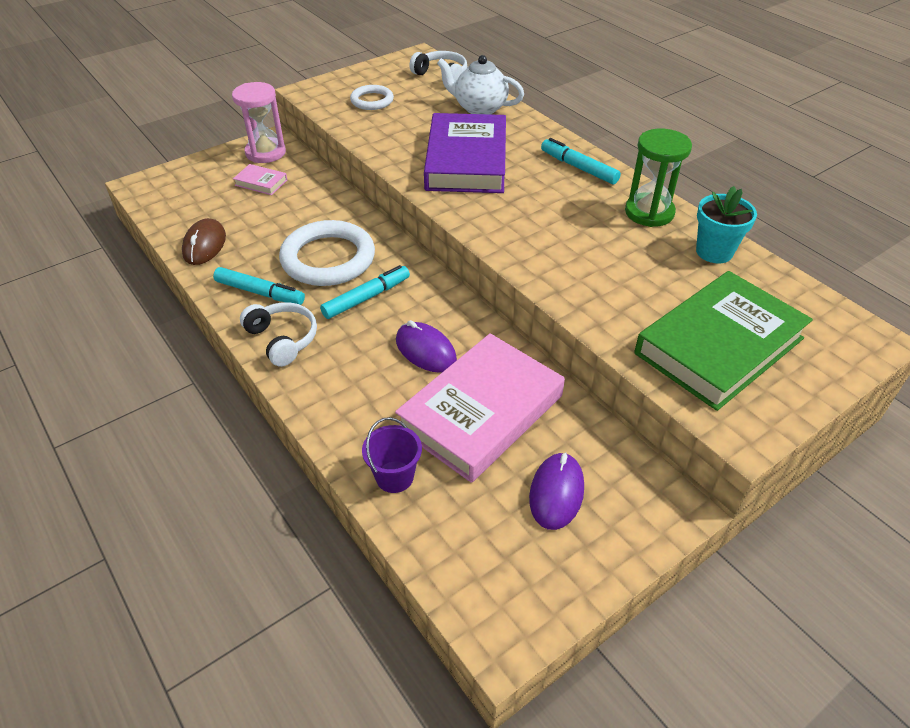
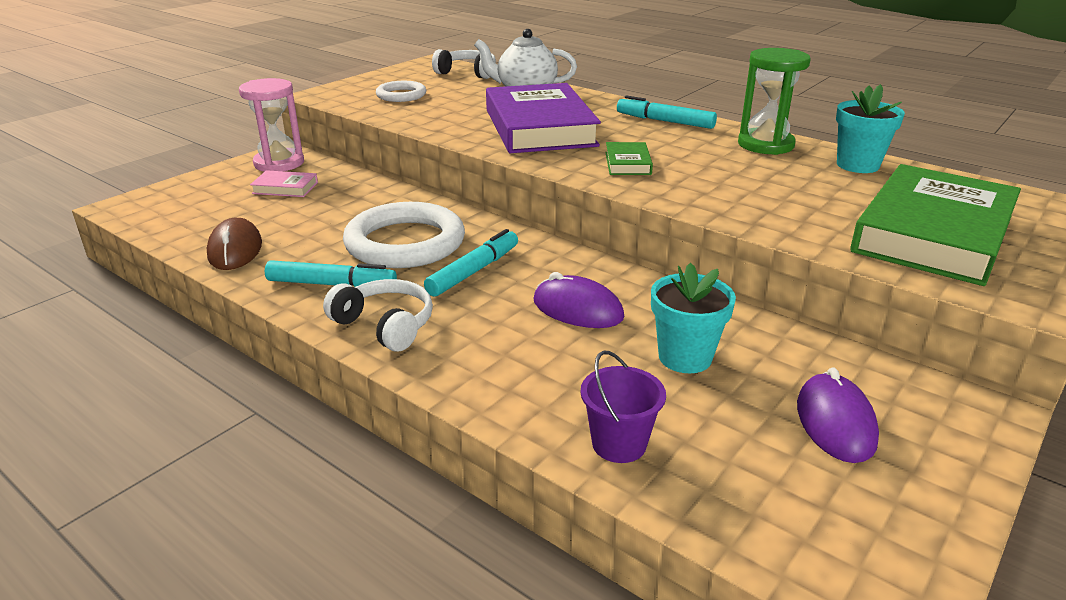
camera: 15 degrees left, 15 degrees down
(481, 412) = (685, 357): pink book -> turquoise flower pot
(515, 218) = (627, 163): none -> green book

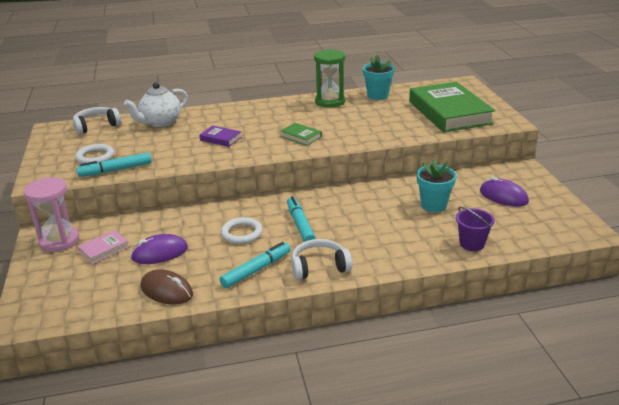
camera: 50 degrees left, 0 degrees up
(405, 243) = (241, 233): white ring -> white ring, size x0.54
(539, 127) = (221, 139): purple book -> purple book, size x0.42
(577, 309) = (369, 213): purple mouse -> purple mouse (160, 253)
(665, 121) = (267, 109): turquoise marker -> turquoise marker (115, 170)

